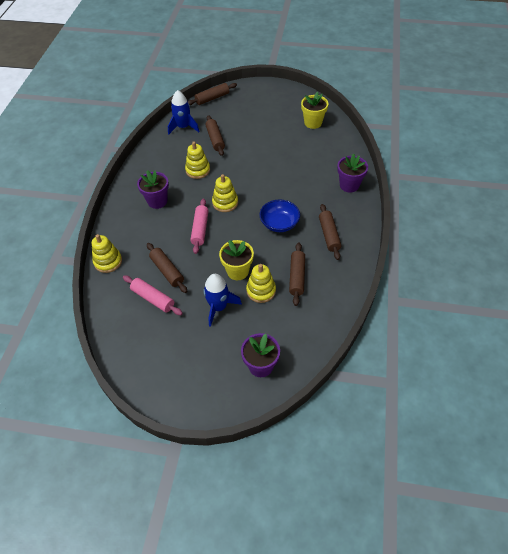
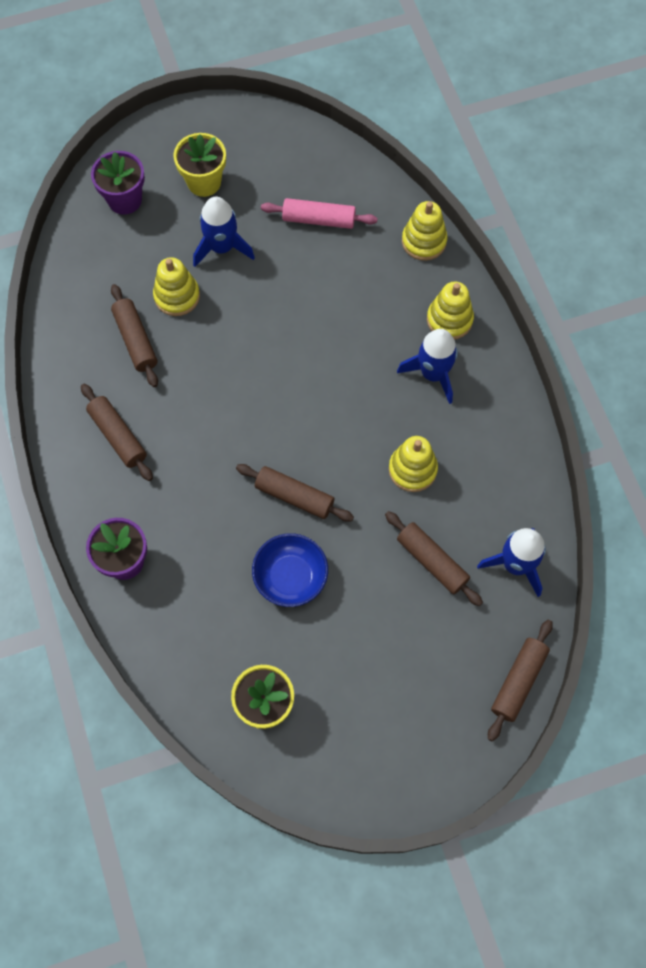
camera: 150 degrees right, 15 degrees up
(157, 201) = (433, 373): purple flower pot -> blue rocket
(167, 271) = (328, 266): brown rolling pin -> brown rolling pin (294, 496)
(200, 229) = (327, 354): pink rolling pin -> none
(225, 203) = (320, 422): yellow stacking toy -> yellow stacking toy (449, 320)
(237, 271) = (227, 310): yellow flower pot -> yellow flower pot (204, 182)
(279, 224) = (208, 421): blue bowl -> blue bowl (290, 577)

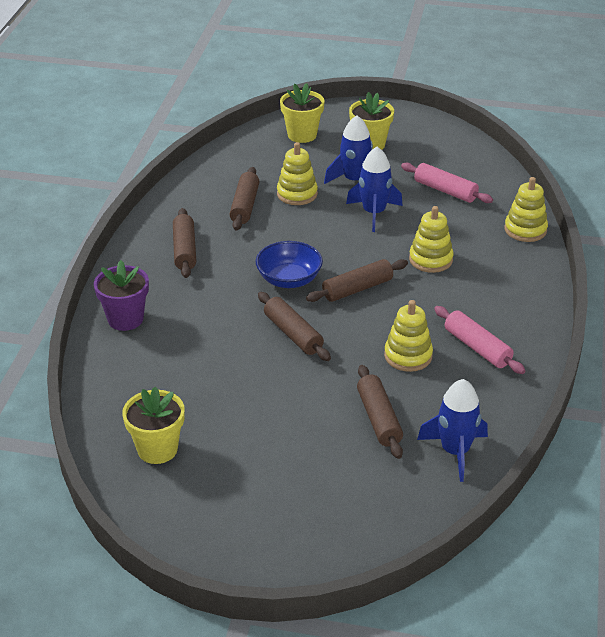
camera: 30 degrees right, 30 degrees down
(125, 200) = (302, 135): purple flower pot -> yellow flower pot
(290, 577) = (248, 380): blue bowl -> blue bowl (289, 279)
(433, 373) = (473, 306): blue rocket -> blue rocket (374, 213)
(449, 320) = (512, 280): yellow stacking toy -> yellow stacking toy (430, 259)
(466, 426) = (477, 347): none -> pink rolling pin
(518, 681) = (396, 531): brown rolling pin -> brown rolling pin (357, 289)

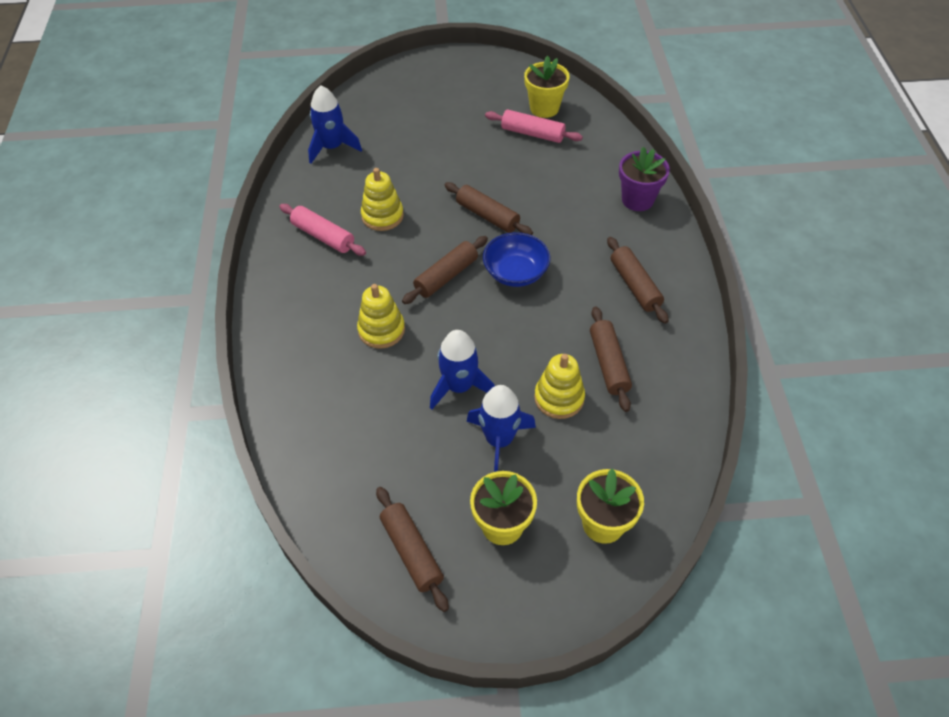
camera: 165 degrees right, 15 degrees up
(379, 419) = (394, 159): brown rolling pin -> brown rolling pin (411, 552)
(445, 191) = (382, 448): pink rolling pin -> pink rolling pin (532, 133)
(525, 230) = (280, 400): yellow stacking toy -> none

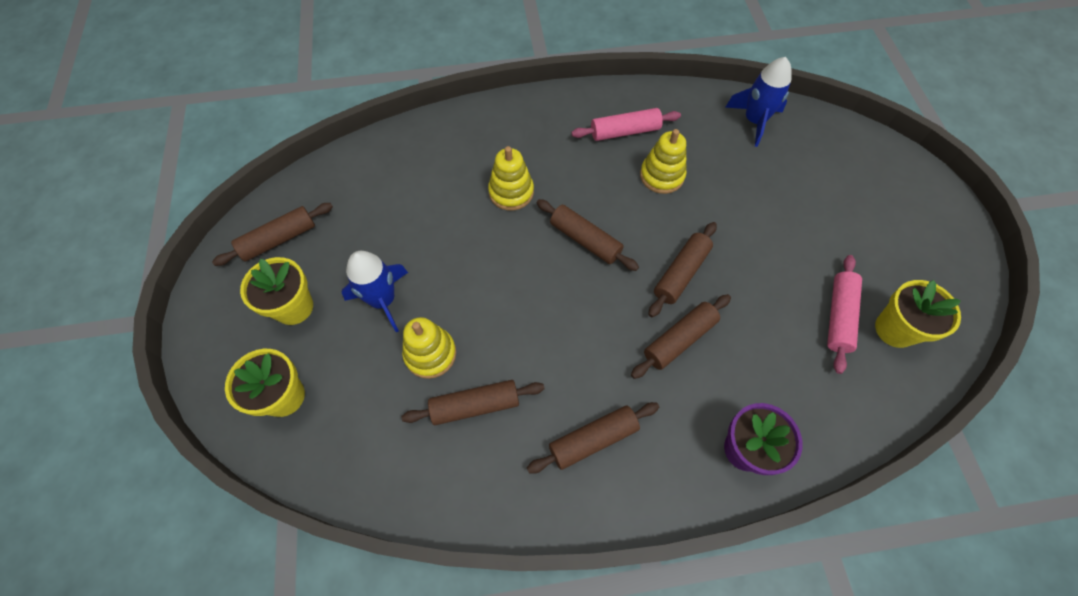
camera: 85 degrees right, 10 degrees up
(323, 236) = (625, 131): pink rolling pin -> pink rolling pin turned 45 degrees clockwise
(459, 387) = (445, 262): blue rocket -> none
(515, 273) = (598, 306): blue bowl -> none
(549, 224) = (679, 339): none -> brown rolling pin

